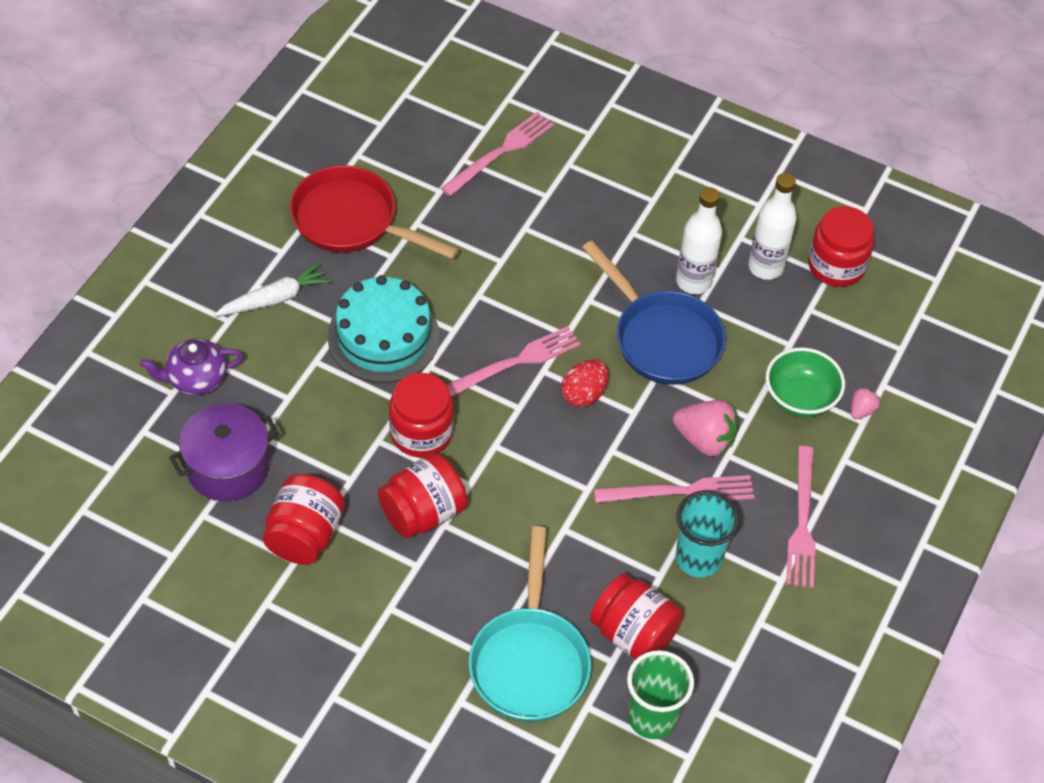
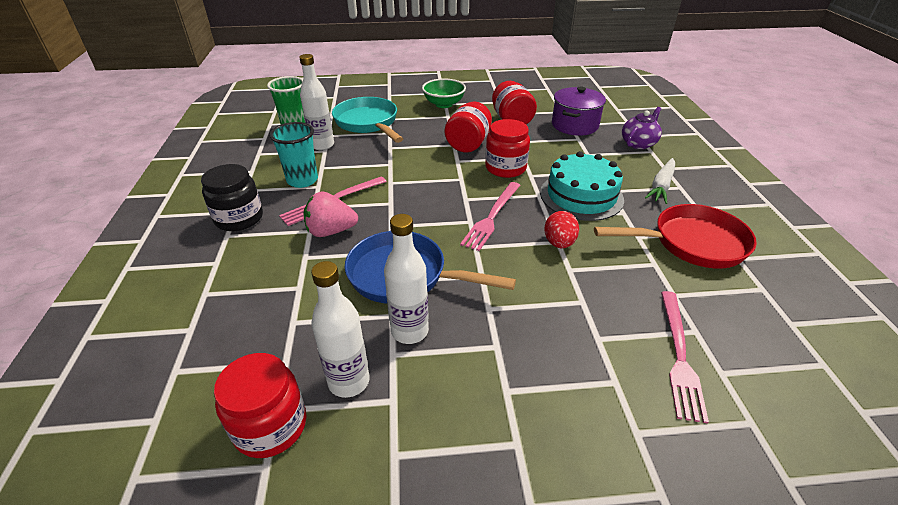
camera: 150 degrees right, 15 degrees down
(583, 394) = (432, 220): red egg -> red egg (559, 243)
(633, 634) = (322, 145): red jar -> white bottle
(800, 398) = (267, 286): green bowl -> green bowl (444, 104)
(802, 522) = (239, 218): pink fork -> black jar
(861, 410) = (207, 300): pink strawberry -> none

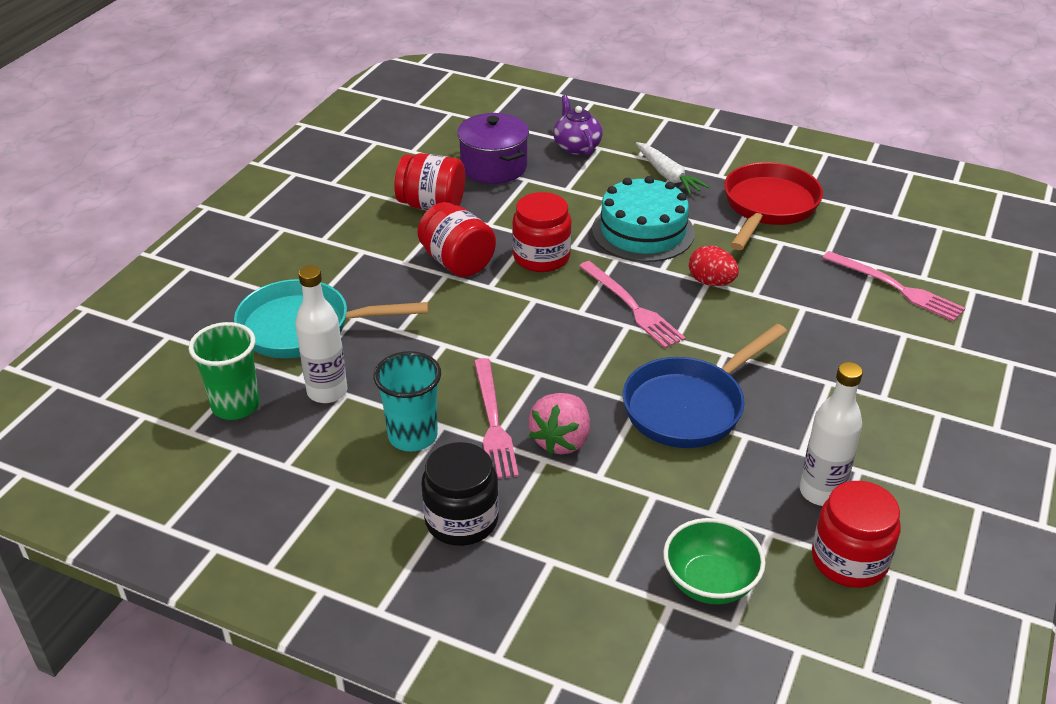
camera: 60 degrees left, 0 degrees up
(410, 331) = (777, 430): white bottle -> none
(444, 104) = (322, 241): green bowl -> green bowl (710, 582)

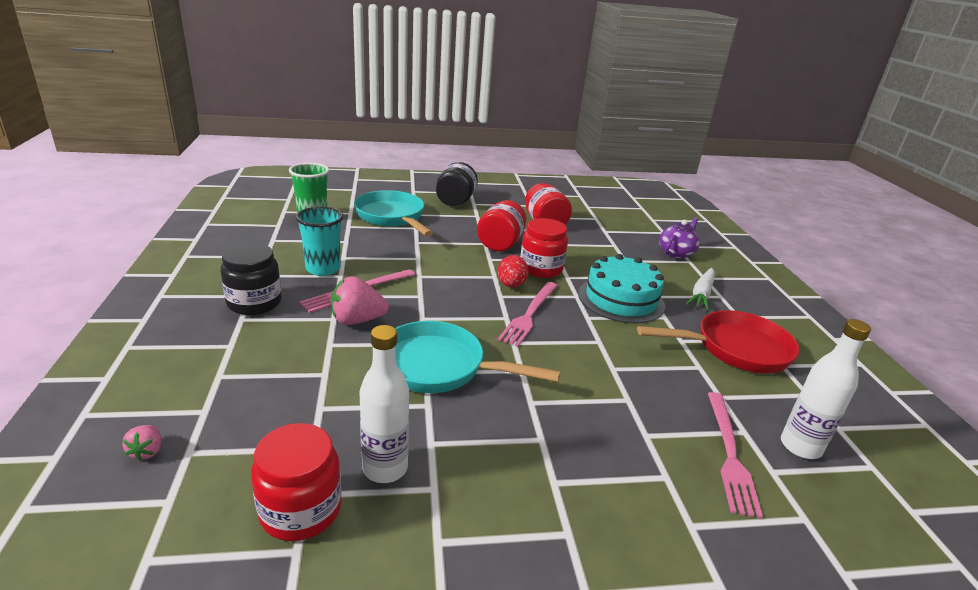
camera: 55 degrees right, 10 degrees down
(301, 253) = (455, 201): none -> black jar
(327, 392) = (343, 236): white bottle -> white bottle (800, 446)
(493, 167) = (610, 232): purple pot -> none
(689, 406) = (439, 367): blue pan -> turquoise pan
(710, 582) = (236, 426): green bowl -> none
(711, 282) = (601, 343): red egg -> red egg (511, 285)
(717, 657) = (147, 451): none -> pink strawberry

